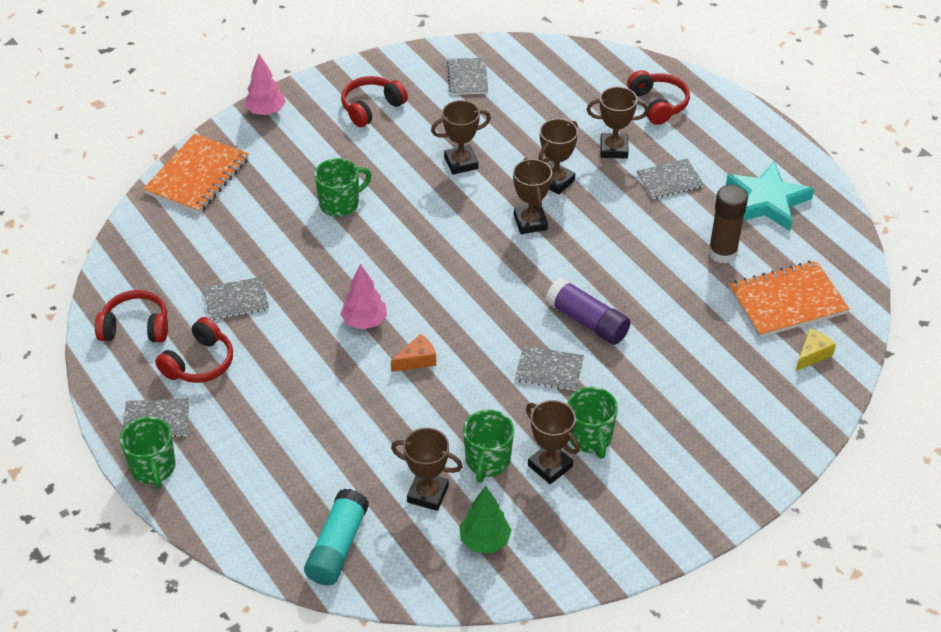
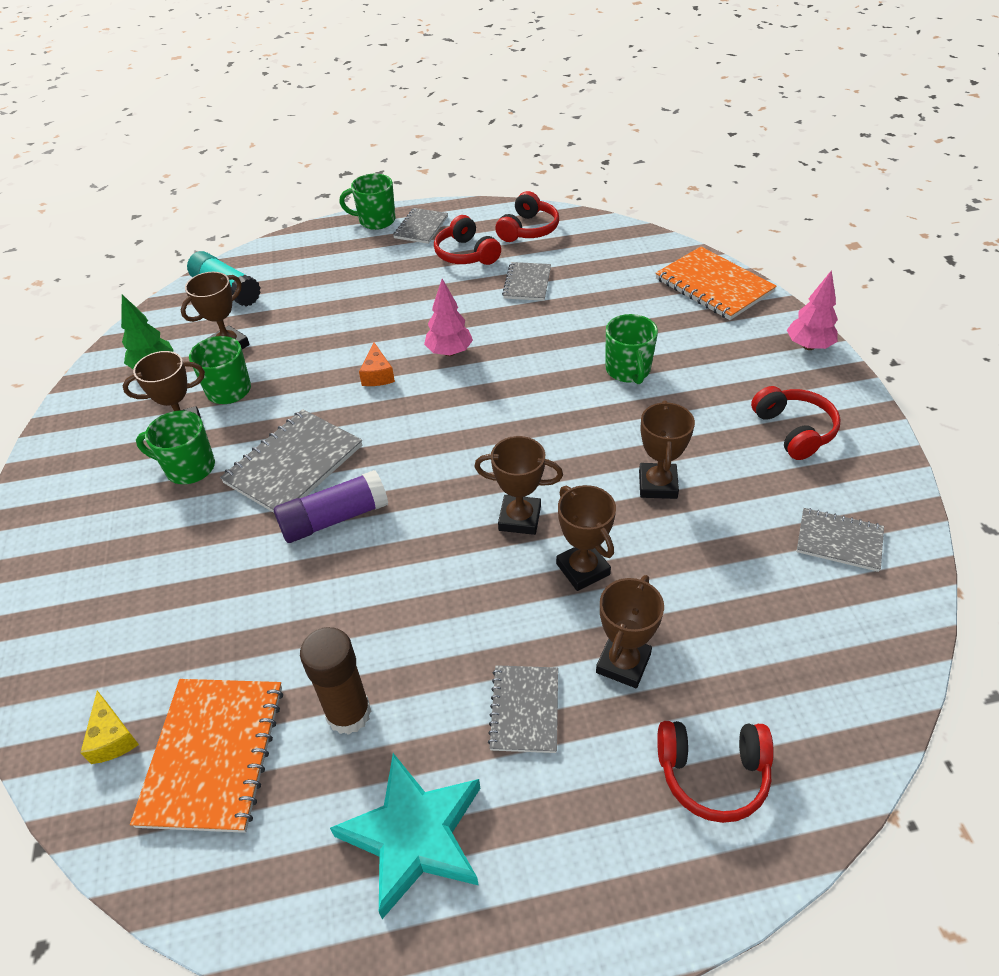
camera: 115 degrees right, 0 degrees up
(549, 369) = (294, 464): grey notebook -> grey notebook, size x1.65

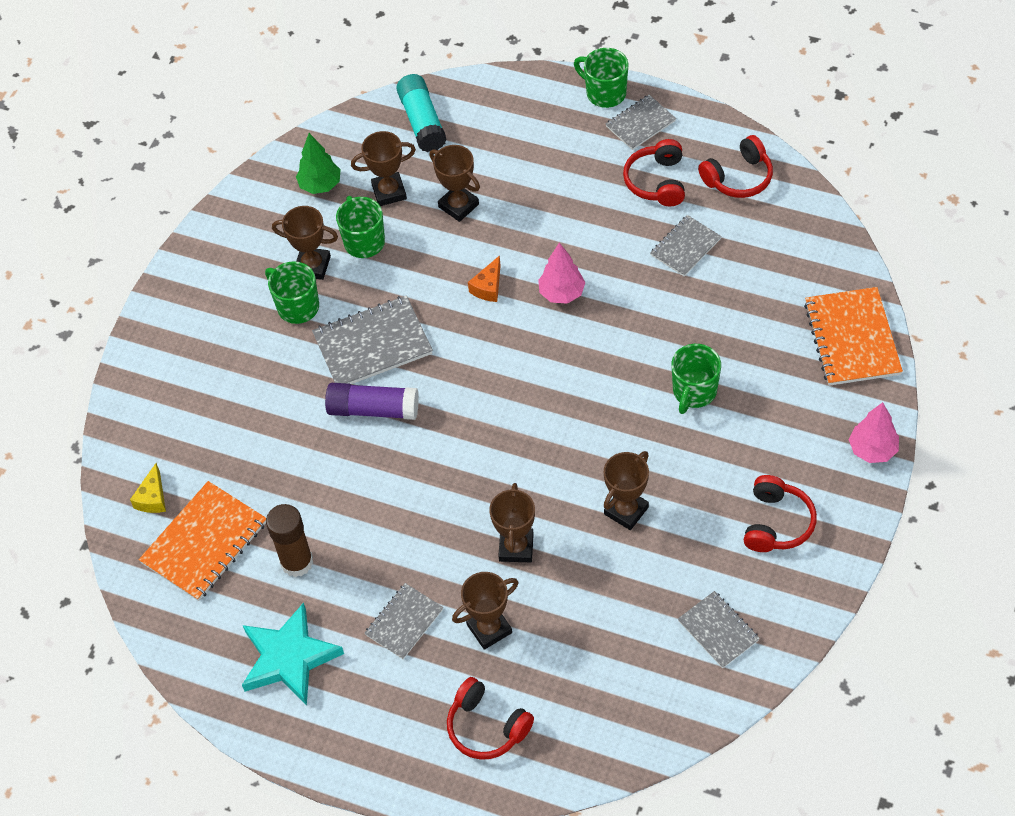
camera: 35 degrees right, 10 degrees up
(519, 518) = (503, 482): brown trophy -> brown trophy (458, 205)

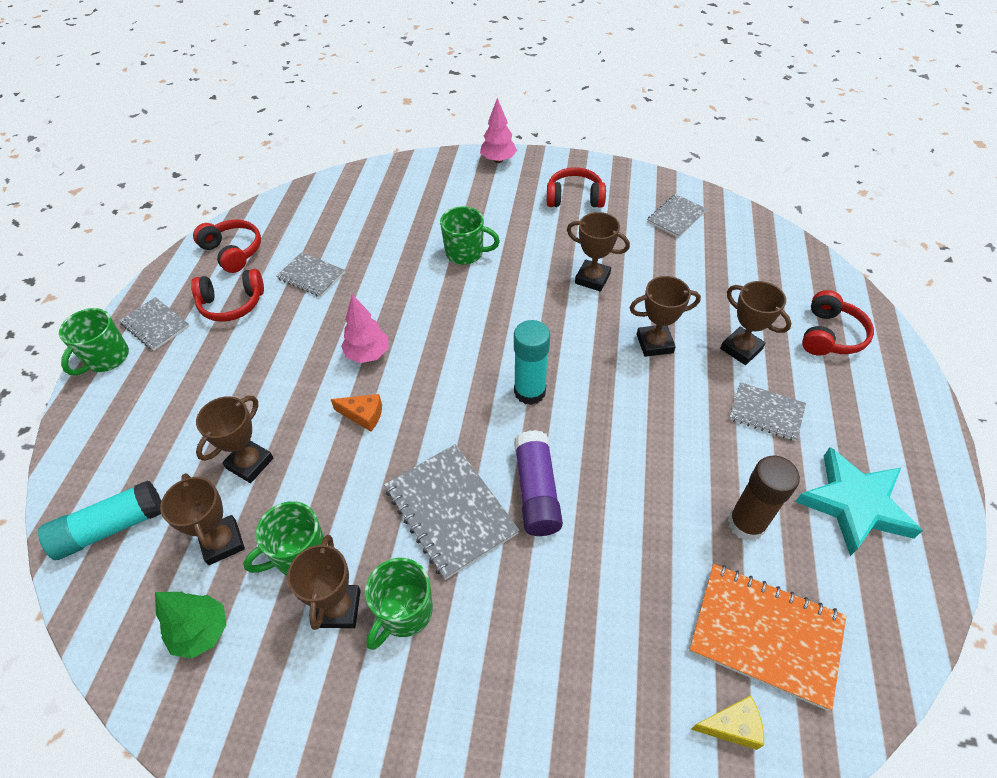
camera: 105 degrees left, 5 degrees down
(482, 422) = (529, 391): none -> turquoise glue stick
(852, 338) = (401, 176): orange notebook -> none

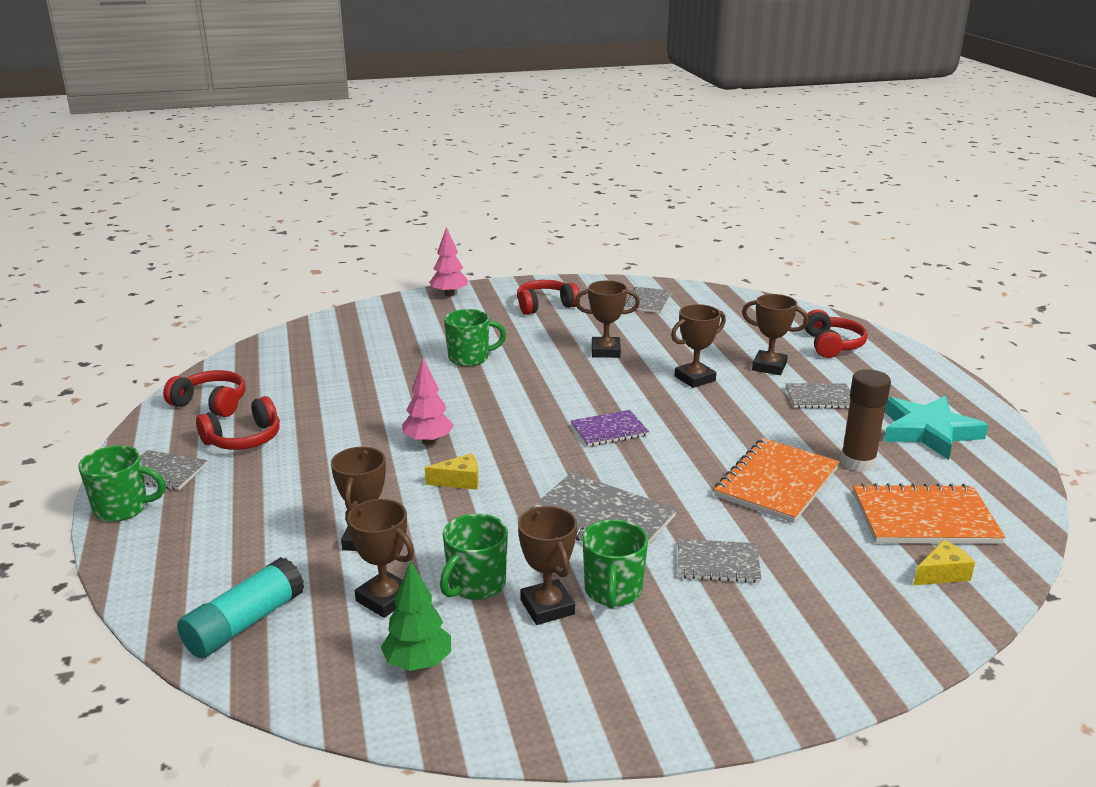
camera: 25 degrees left, 25 degrees down
(106, 358) = (123, 508): green mug -> green mug turned 90 degrees counterclockwise
(311, 276) = (318, 403): grey notebook -> grey notebook (718, 563)
(363, 415) = (459, 481): orange cheese -> yellow cheese
(529, 391) = (609, 430): turquoise glue stick -> purple notebook
(536, 491) = (668, 488): purple glue stick -> none
(644, 523) = (777, 483): none -> orange notebook

